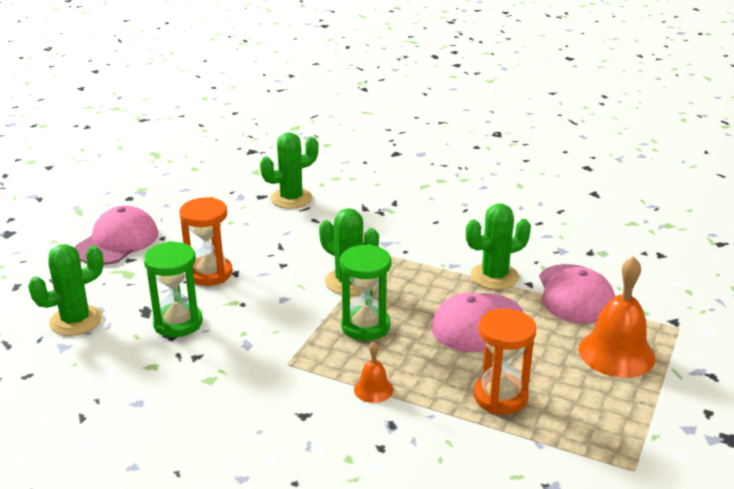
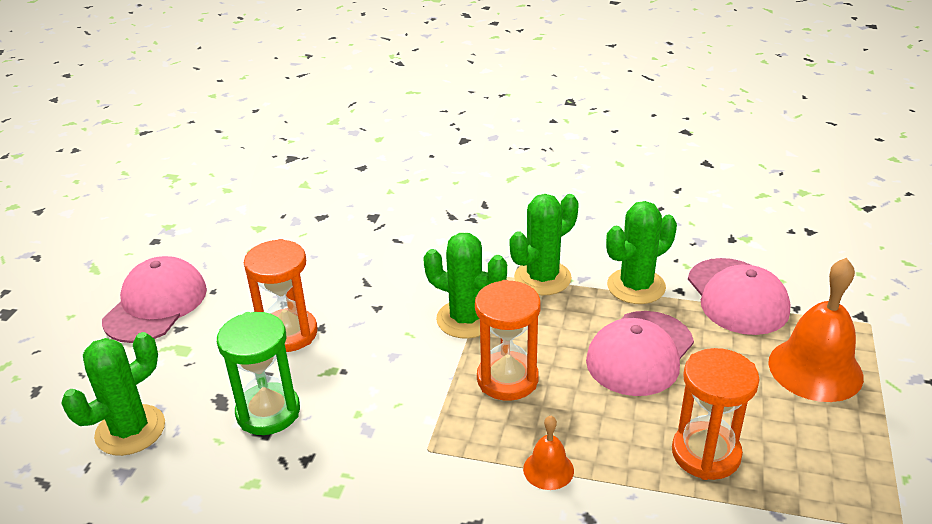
camera: 10 degrees left, 5 degrees up
(291, 198) = (359, 215): green cactus -> green cactus (542, 278)
(365, 326) = (507, 379): green hourglass -> orange hourglass

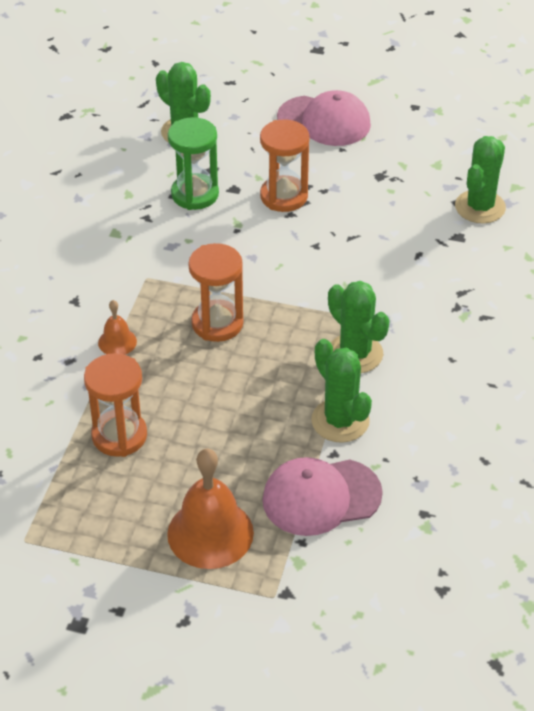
camera: 90 degrees right, 10 degrees up
(466, 319) = (296, 300): green cactus -> green cactus (480, 207)
(640, 353) = (242, 411): pink cap -> none

